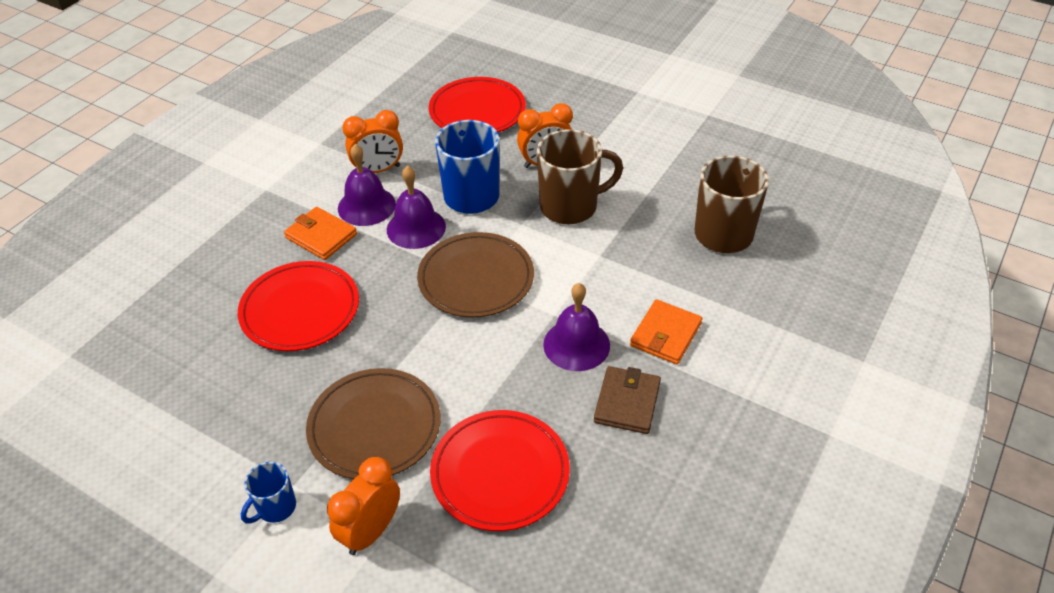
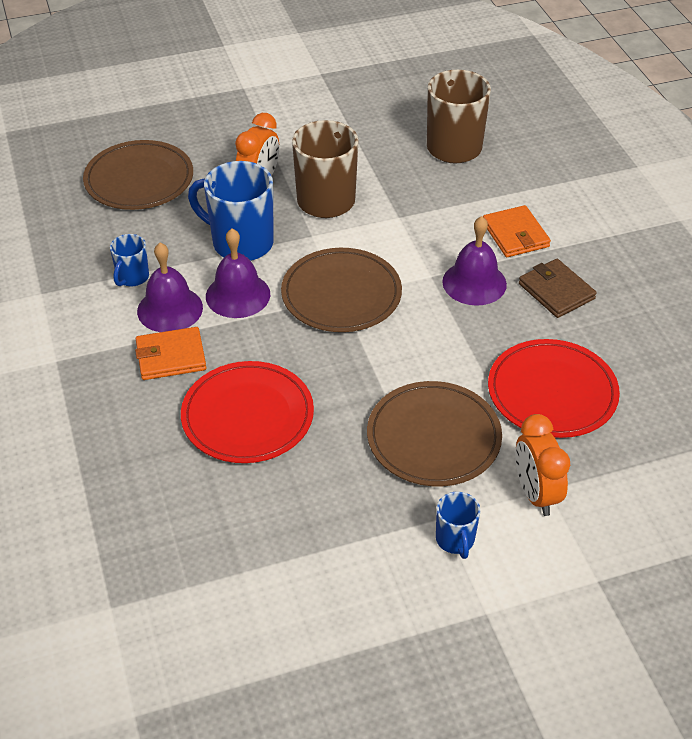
camera: 50 degrees left, 0 degrees up
(378, 170) = (132, 277): orange clock -> blue mug
(477, 111) = (139, 180): red plate -> brown plate

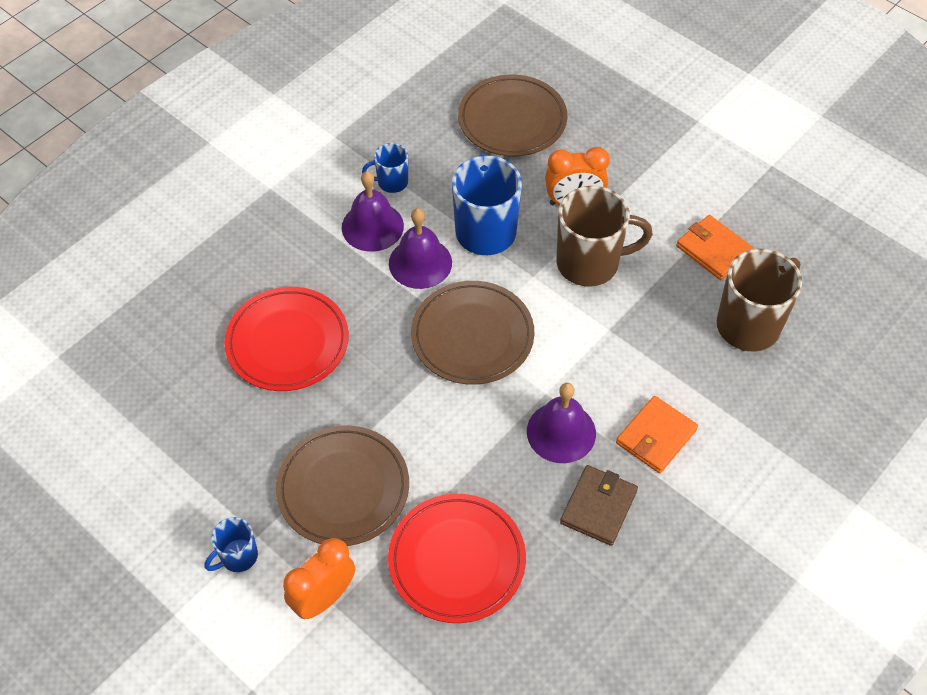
camera: 60 degrees right, 10 degrees up
(171, 356) = (320, 256): orange wallet -> orange wallet (713, 250)

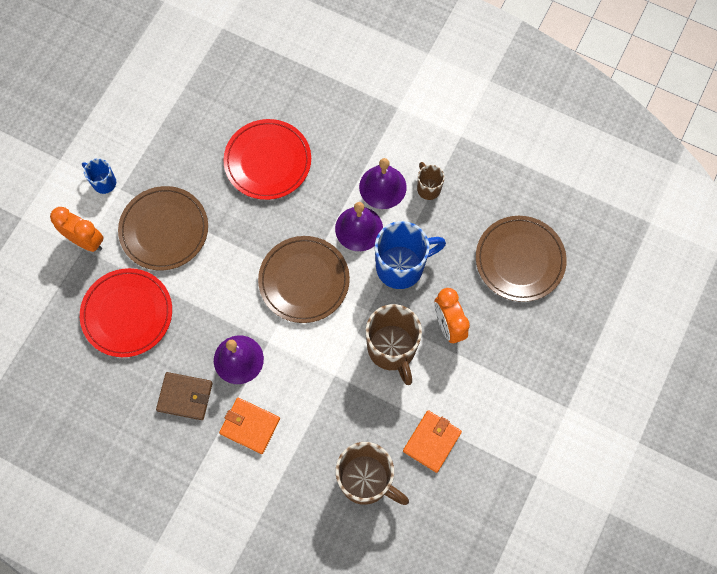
camera: 75 degrees right, 15 degrees up
(391, 182) = (428, 188): blue mug -> brown mug

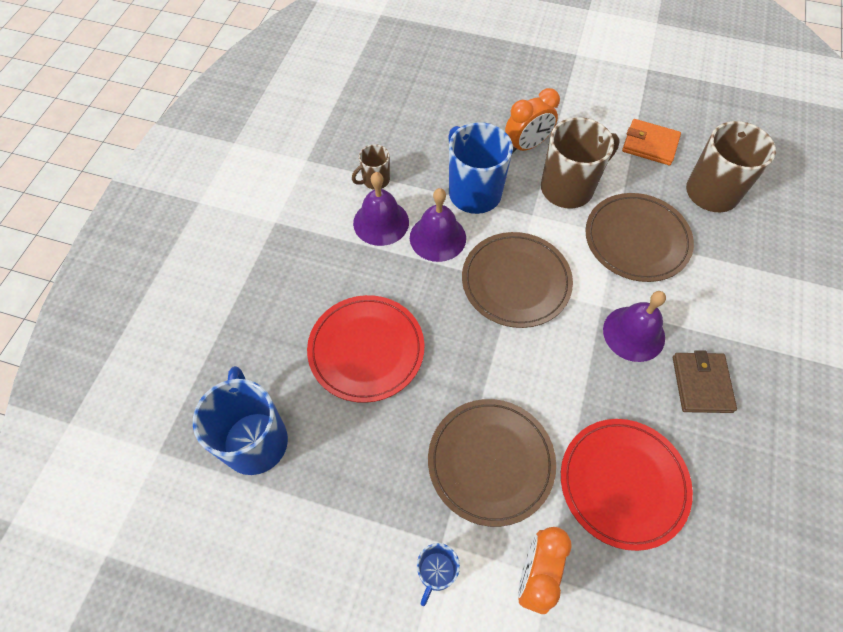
camera: 100 degrees left, 10 degrees down
(216, 84) = (255, 440): none -> blue mug
(250, 426) = (705, 306): orange wallet -> none
(520, 260) = (441, 98): brown plate -> brown plate (636, 240)

